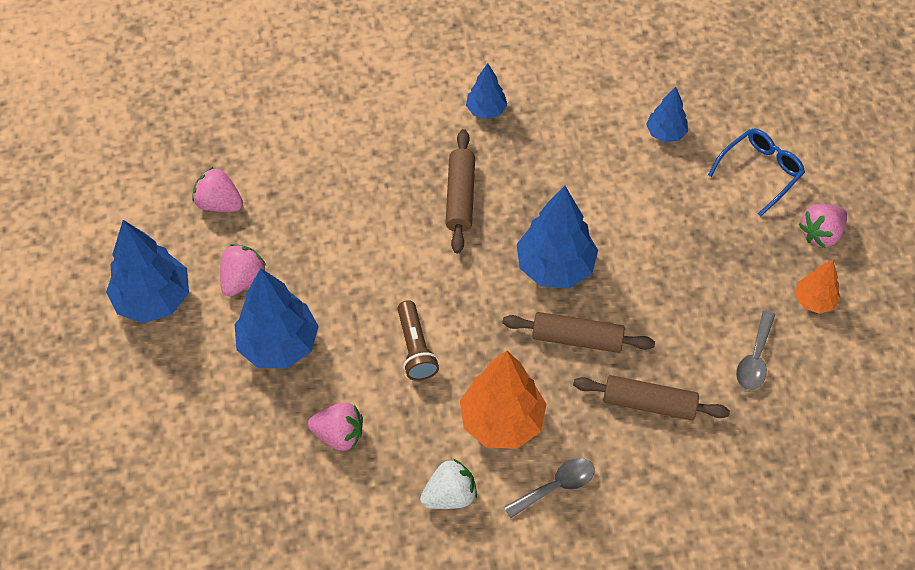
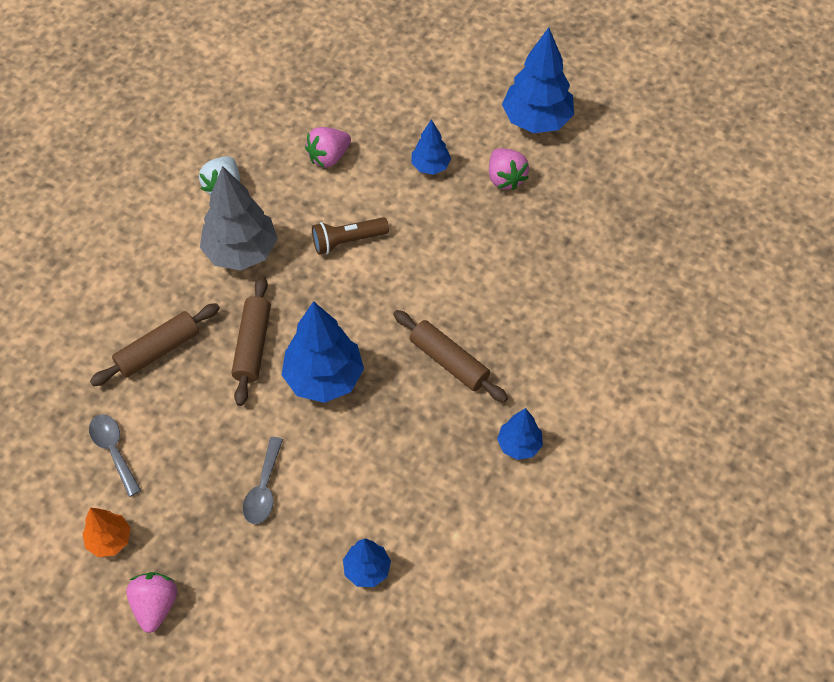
camera: 130 degrees right, 0 degrees up
(219, 203) = (588, 203): pink strawberry -> none
(278, 344) = (430, 166): blue tree -> blue tree, size x0.55
(415, 348) = (347, 241): brown flashlight -> brown flashlight turned 45 degrees counterclockwise
(502, 421) = (241, 252): orange tree -> grey tree
(556, 487) = (164, 248): grey spoon -> grey spoon (263, 488)
(577, 338) = (252, 345): brown rolling pin -> brown rolling pin turned 45 degrees counterclockwise
(760, 172) = (256, 614): blue glasses -> none

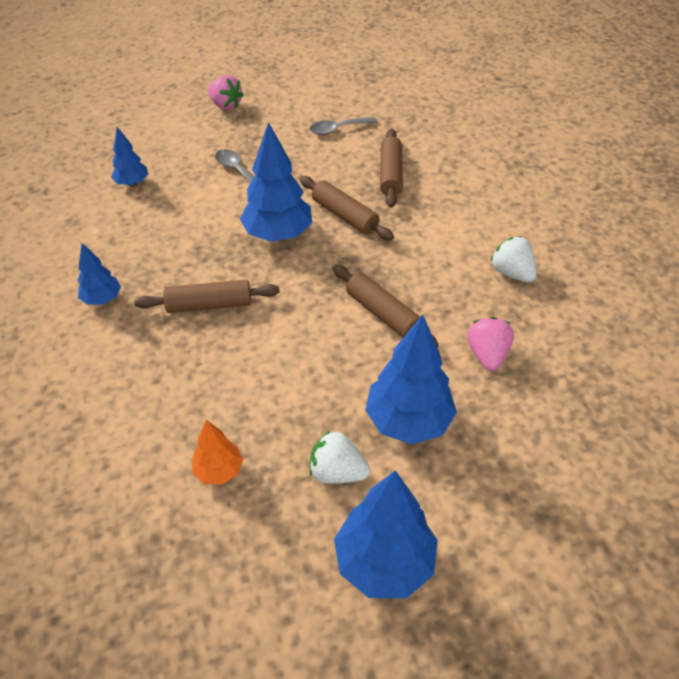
camera: 130 degrees right, 10 degrees down
(110, 540) = (283, 106): orange tree -> orange tree (219, 470)
(114, 450) = (338, 129): grey spoon -> grey spoon turned 150 degrees clockwise
(241, 252) = (434, 250): grey tree -> none
(347, 241) = (382, 313): brown flashlight -> brown rolling pin
(430, 166) = (408, 421): blue tree -> blue tree, size x1.83
(505, 178) = (337, 472): pink strawberry -> white strawberry

